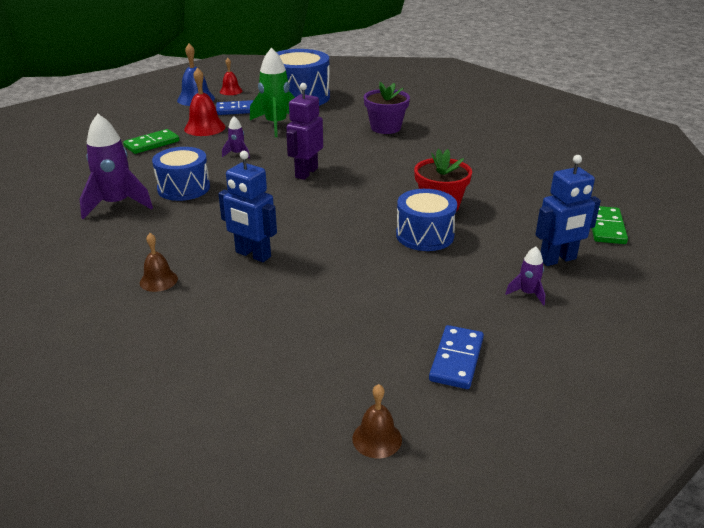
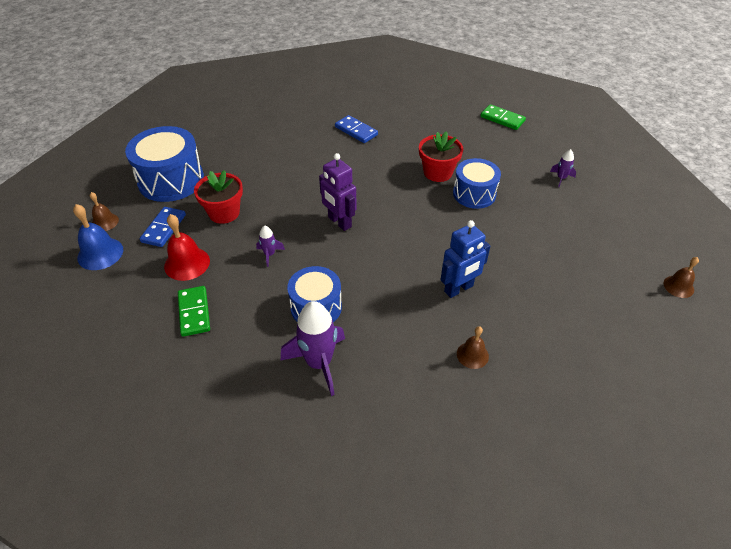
camera: 65 degrees left, 15 degrees up
(231, 91) = (105, 222): red bell -> brown bell
(276, 125) = (224, 213): green rocket -> red flower pot
(385, 128) = (287, 153): purple flower pot -> none
(456, 359) = (616, 231): blue domino -> blue domino (356, 131)
(558, 260) = (530, 152): blue robot -> none

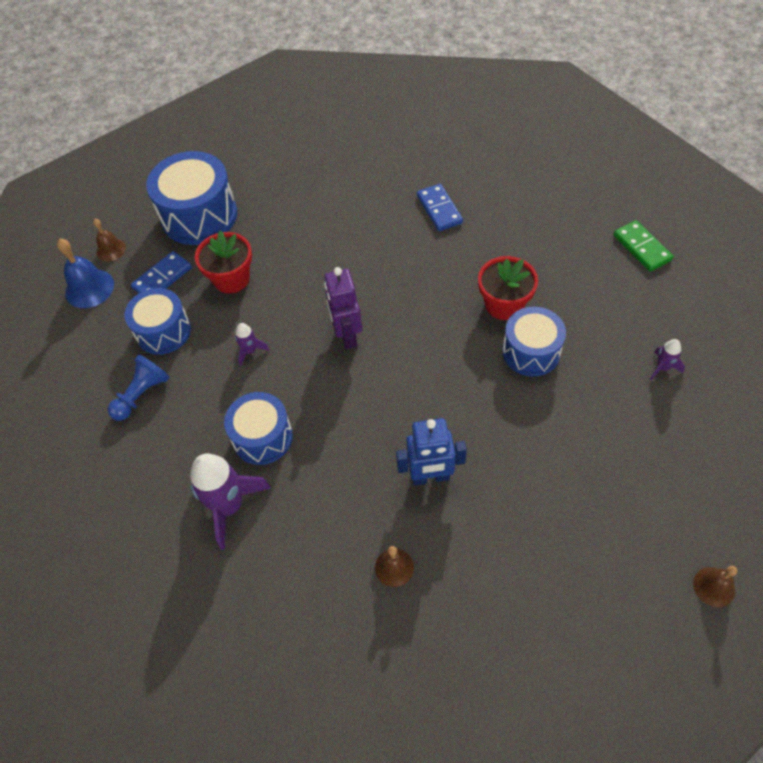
camera: 30 degrees right, 10 degrees up
(187, 263) = (163, 331): red bell -> blue drum
(194, 312) = (142, 395): green domino -> blue pawn

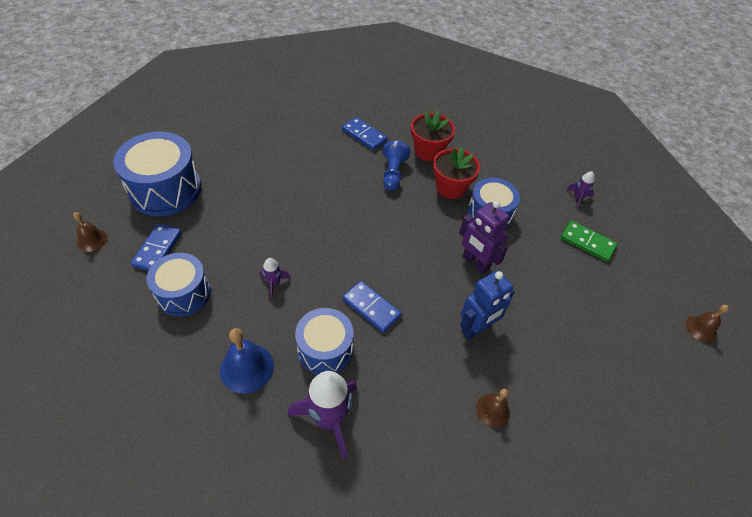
camera: 35 degrees left, 5 degrees down
(89, 288) = (87, 279): blue bell -> blue bell (247, 368)
(142, 395) = (192, 355): blue pawn -> blue pawn (393, 173)
(231, 279) = (224, 231): red flower pot -> red flower pot (428, 151)
(332, 412) = (371, 308): none -> blue domino
(347, 335) = (348, 245): purple robot -> purple robot (475, 263)
(641, 248) = (515, 126): green domino -> green domino (587, 242)

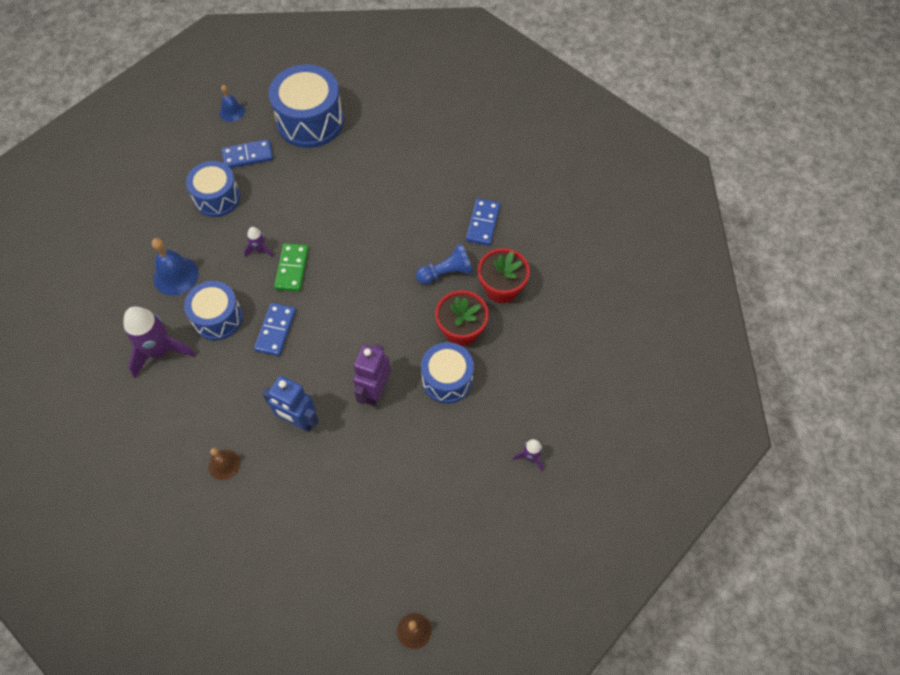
camera: 65 degrees right, 10 degrees up
(92, 240) = (232, 111): brown bell -> blue bell
(587, 242) = (467, 486): green domino -> green domino (292, 269)

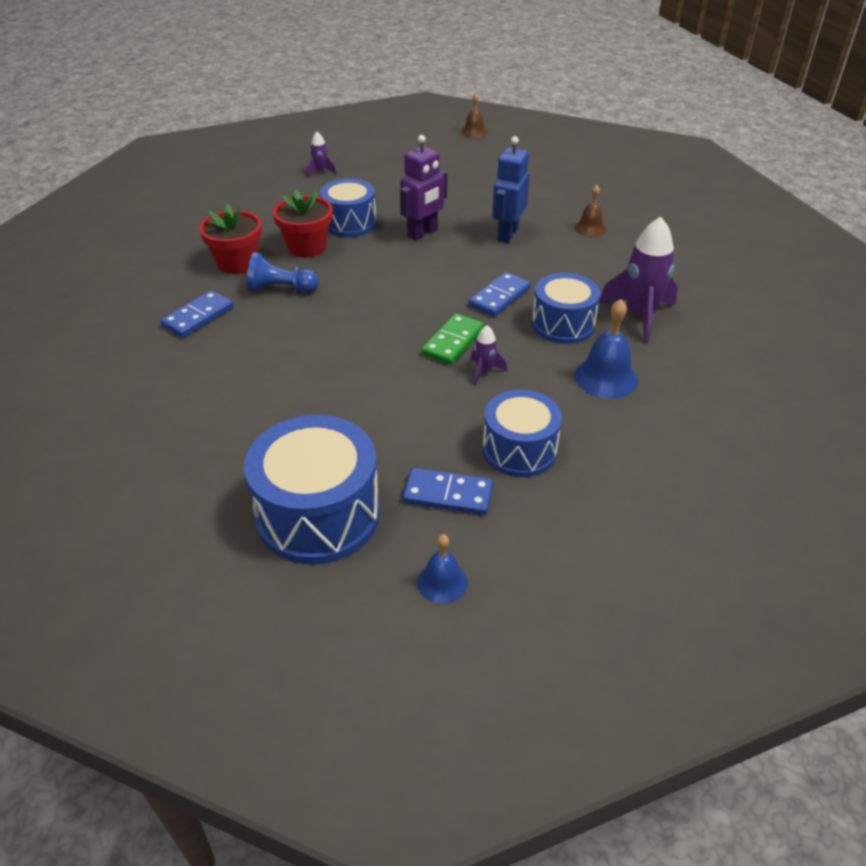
camera: 155 degrees left, 20 degrees down
(299, 421) = (507, 234): blue robot -> blue robot turned 120 degrees counterclockwise

